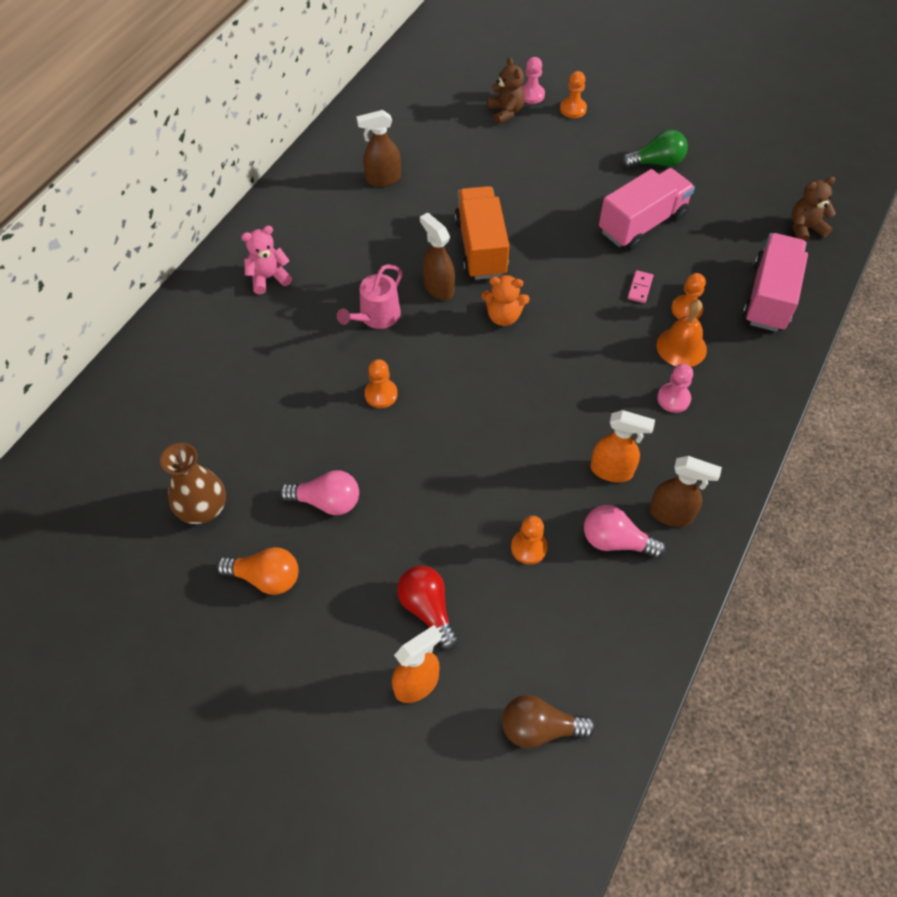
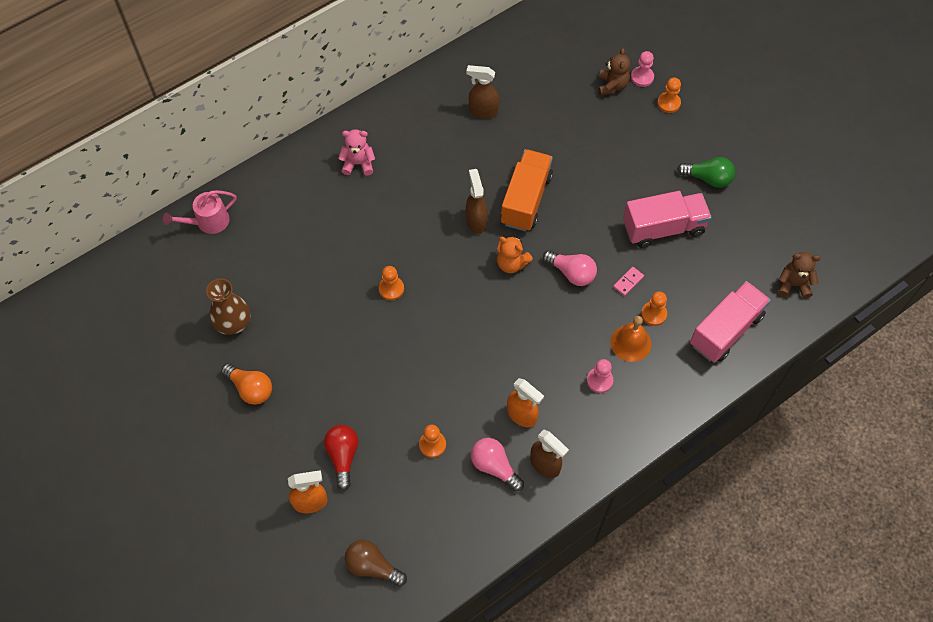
camera: 25 degrees right, 5 degrees up
(327, 501) = (315, 353): pink light bulb -> pink light bulb (571, 273)
(376, 316) = (419, 226): pink watering can -> pink watering can (208, 222)

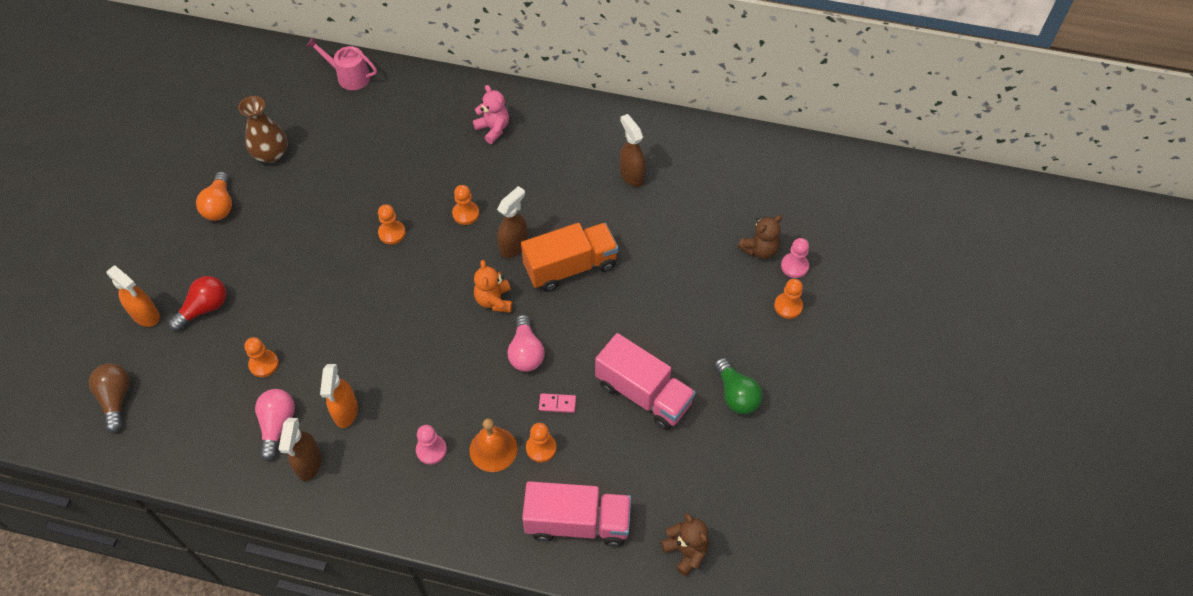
camera: 50 degrees right, 5 degrees down
(419, 231) = (466, 213): none -> orange pawn

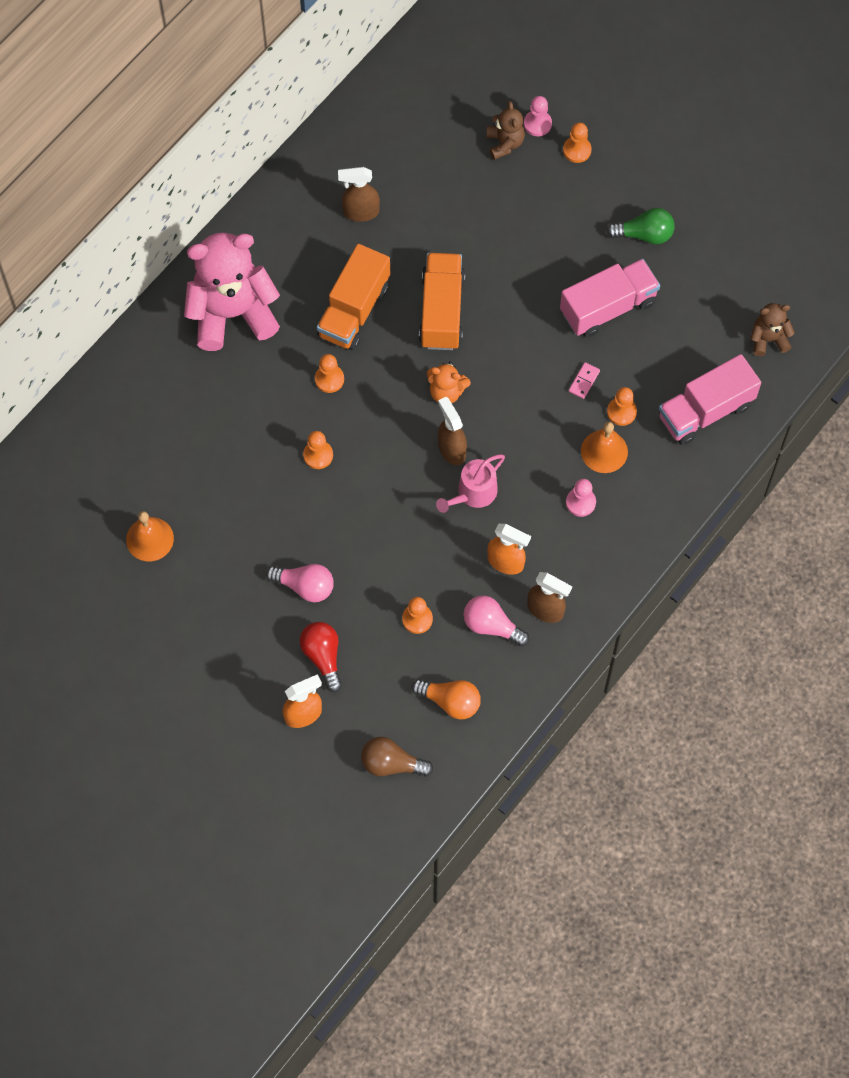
camera: 65 degrees left, 10 degrees up
(220, 206) = (195, 608): orange light bulb -> orange light bulb (450, 701)
(271, 154) = (149, 539): brown vase -> orange bell
(349, 76) = (79, 427): pink watering can -> pink watering can (473, 493)
(493, 129) = (232, 313): pink teddy bear -> pink teddy bear, size x2.16
(514, 246) = (391, 350): brown spray bottle -> brown spray bottle (451, 449)
(526, 352) = (518, 386): pink light bulb -> pink light bulb (305, 586)
(538, 206) = (354, 310): none -> orange truck
(577, 523) = (705, 411): pink truck -> pink truck turned 150 degrees counterclockwise

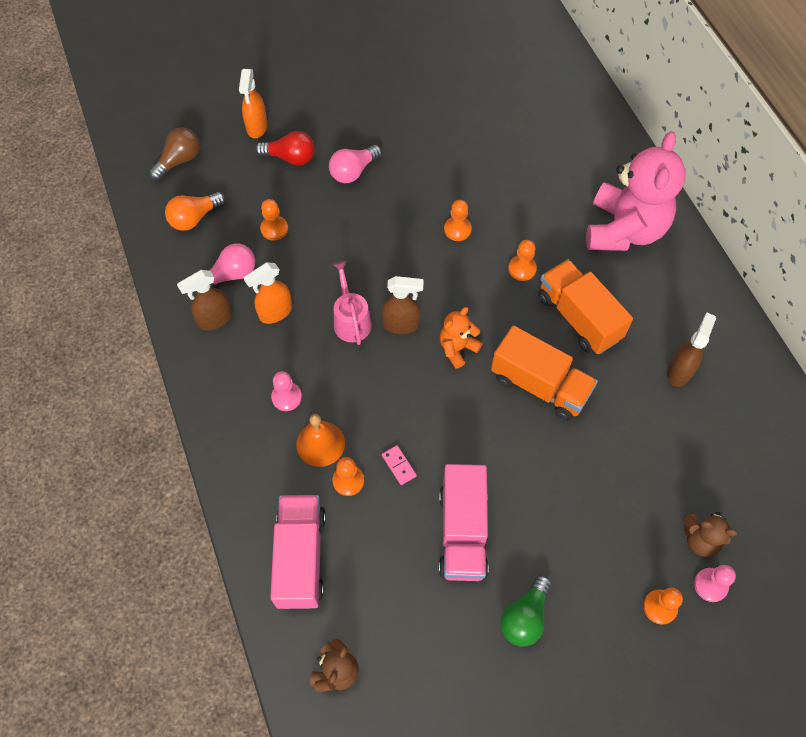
camera: 120 degrees right, 5 degrees down
(149, 539) = (457, 98): orange bell -> none

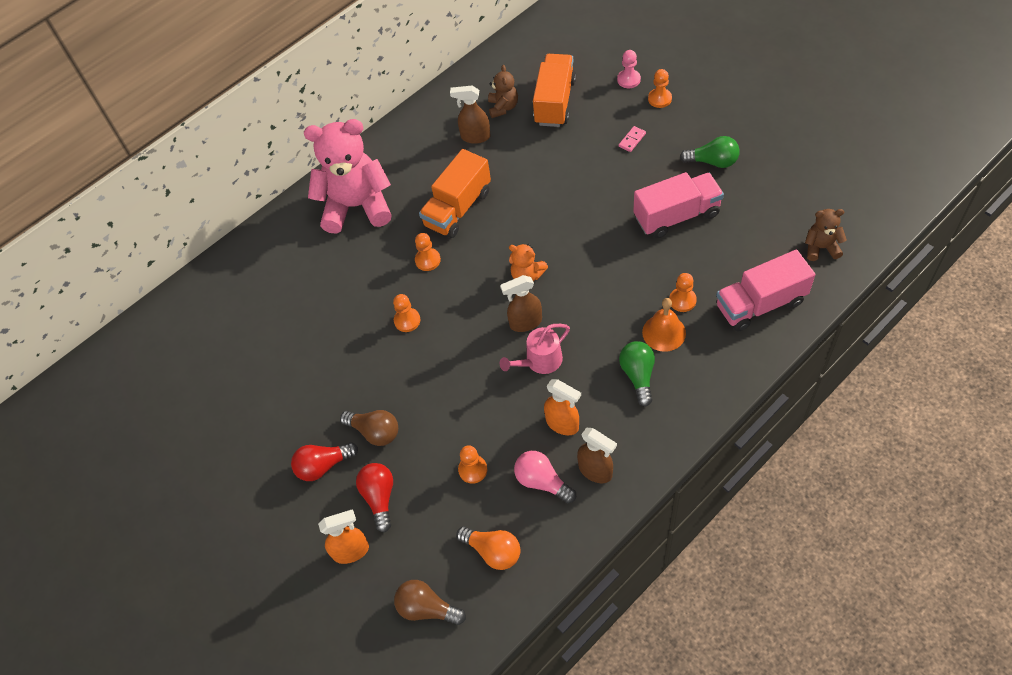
camera: 105 degrees left, 5 degrees down
(286, 397) = (638, 375): pink pawn -> green light bulb
(343, 128) = (323, 466): none -> red light bulb
(353, 171) = (375, 432): pink light bulb -> brown light bulb
(399, 465) = (650, 273): pink domino -> pink domino (632, 140)
(401, 325) = (525, 323): brown spray bottle -> brown spray bottle turned 90 degrees counterclockwise
(539, 385) = (532, 212): orange truck -> orange truck (555, 102)
(700, 539) = (600, 92): brown teddy bear -> brown teddy bear (503, 107)

